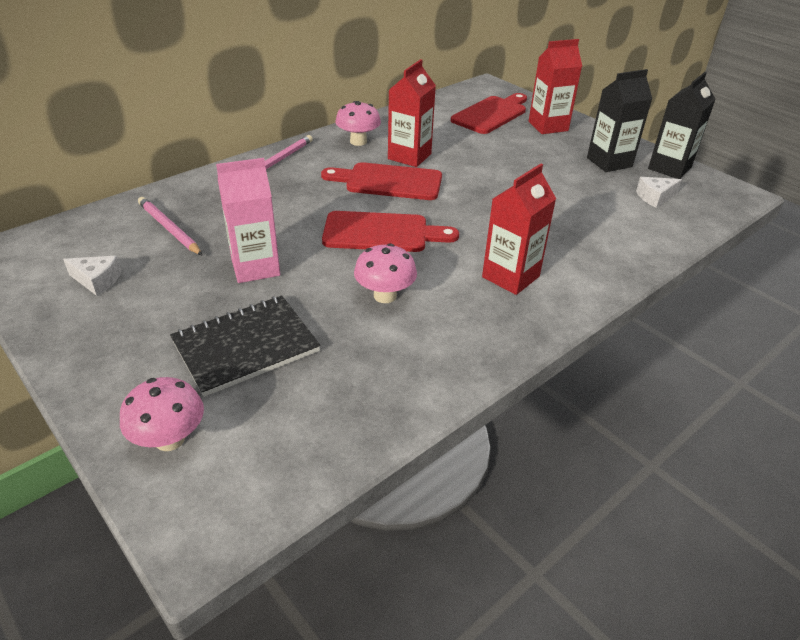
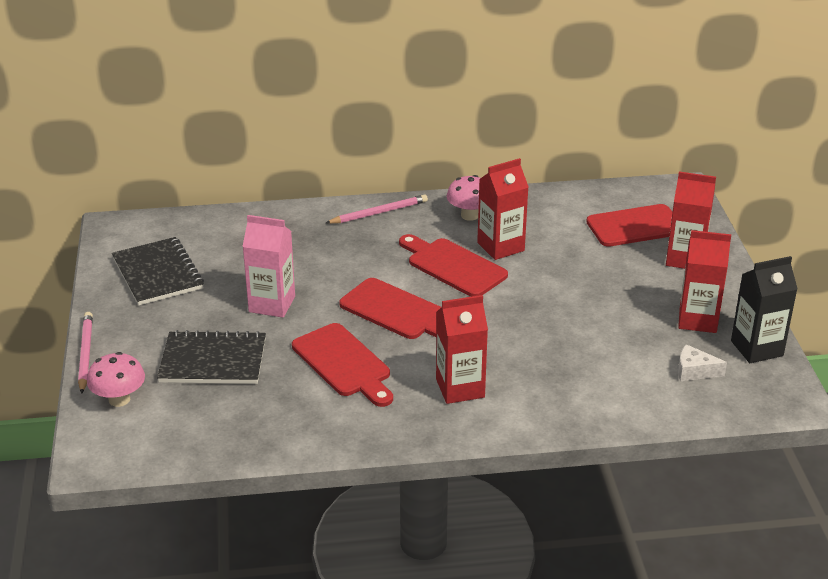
camera: 35 degrees right, 5 degrees down
(97, 281) = (158, 273): white cheese -> black notebook
(169, 228) = (238, 248): pink pencil -> pink pencil (86, 354)
(385, 295) = (344, 363): pink mushroom -> red cutting board
(609, 162) = (697, 320): black carton -> red carton

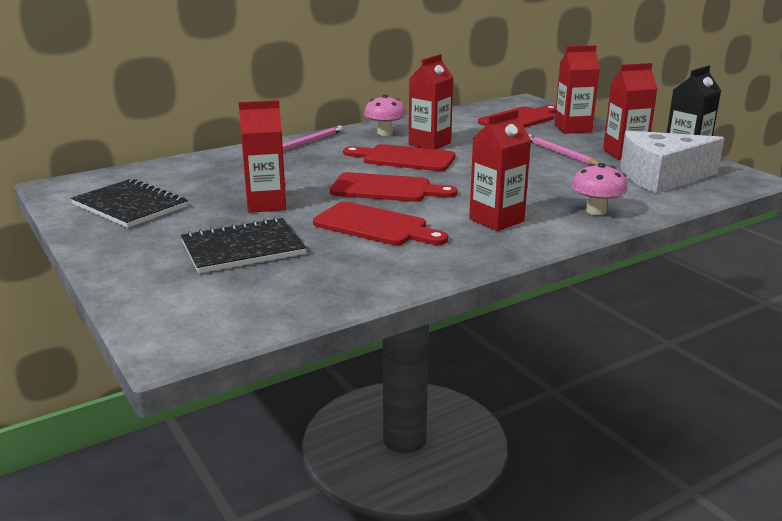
camera: 25 degrees left, 10 degrees down
(86, 354) = (95, 271): pink pencil -> pink pencil (560, 153)
(119, 399) = (163, 295): pink mushroom -> pink mushroom (596, 211)
(272, 304) = (266, 204): pink carton -> red carton
(694, 371) = (661, 177): white cheese -> white cheese, size x2.37

